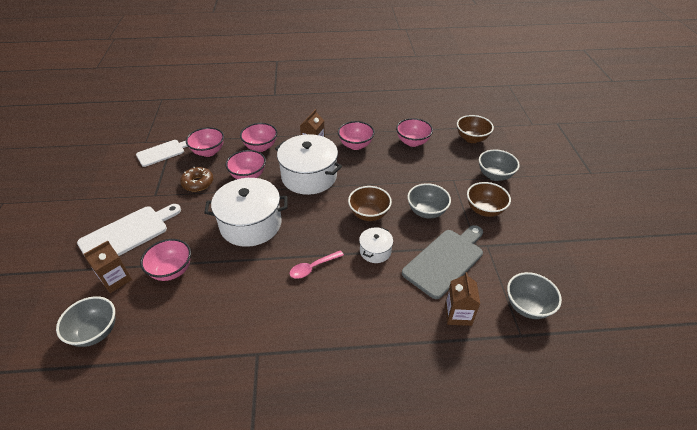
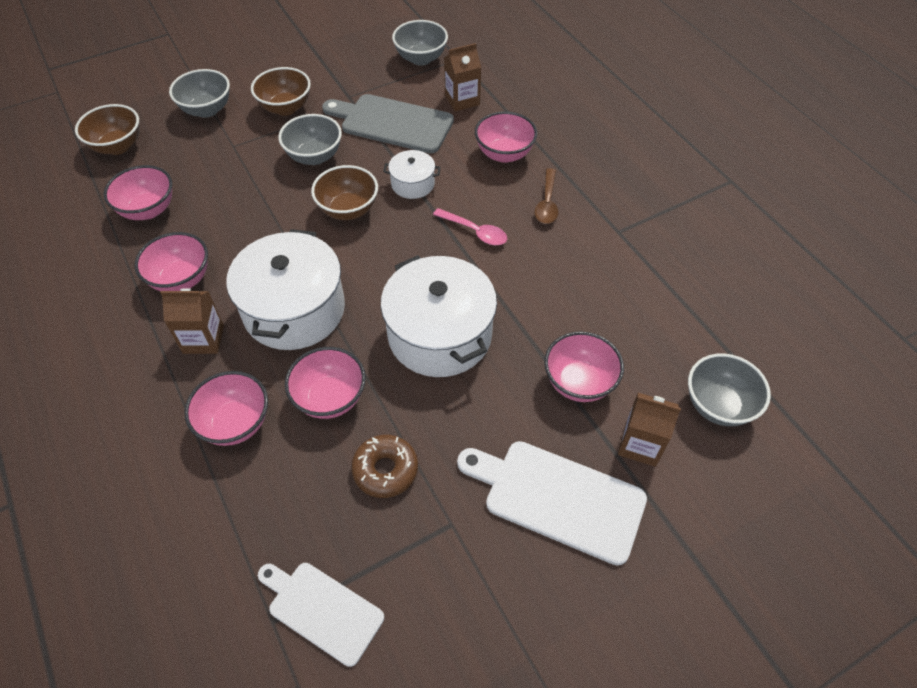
camera: 115 degrees left, 10 degrees up
(208, 152) = (285, 512): pink bowl -> pink bowl (504, 154)
(312, 320) = (547, 203): none -> brown spoon

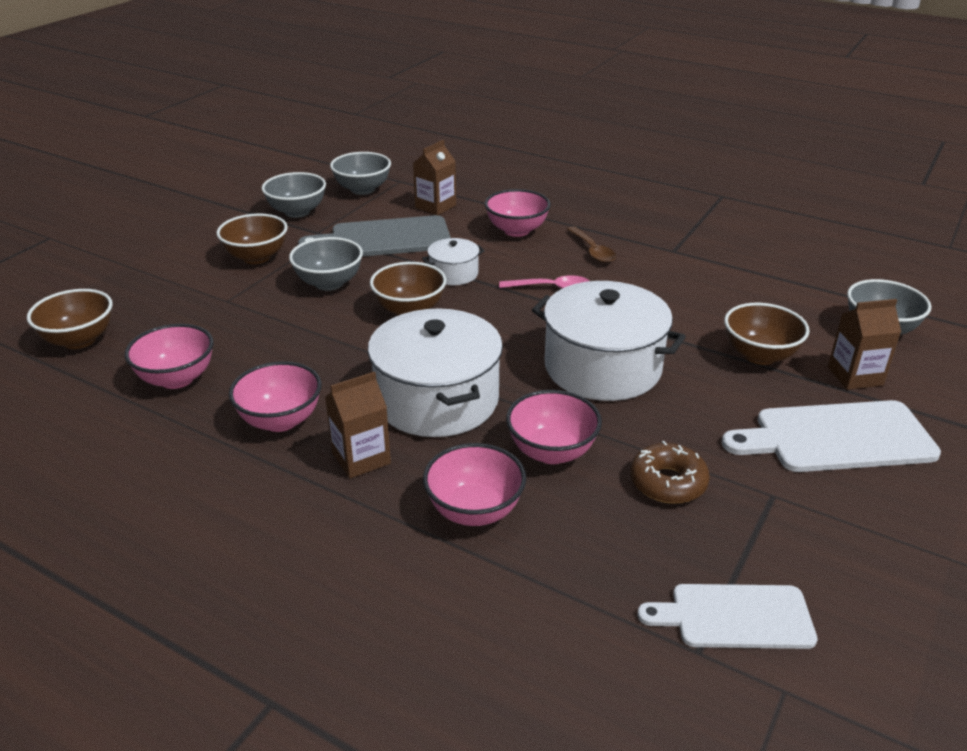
camera: 30 degrees left, 20 degrees down
(207, 110) = (164, 282): grey bowl -> grey bowl (297, 212)
(579, 382) = (759, 355): pink bowl -> brown bowl

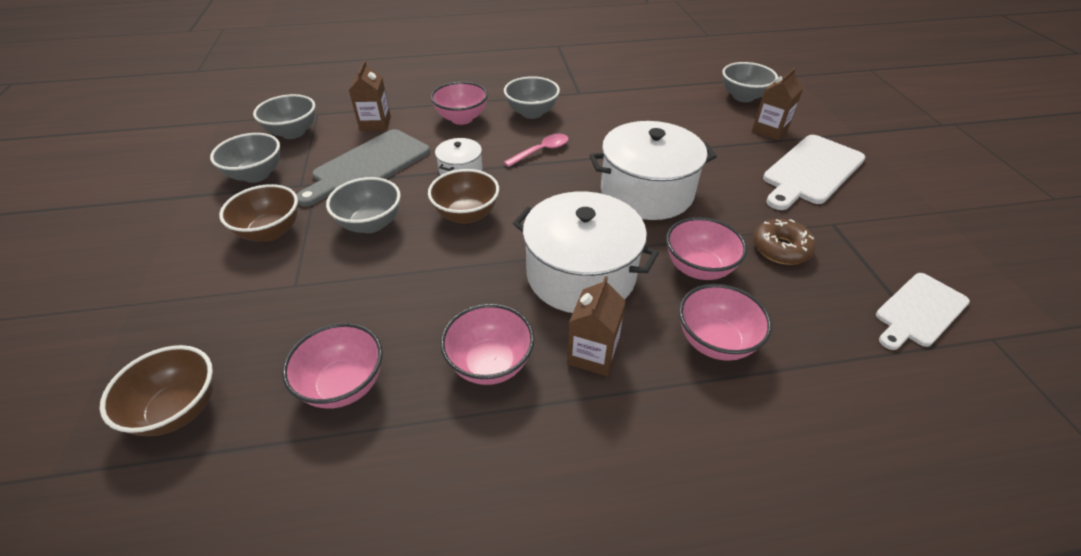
camera: 40 degrees left, 10 degrees up
(592, 251) = (532, 113): brown spoon -> grey bowl
(759, 355) = (713, 140): brown bowl -> none

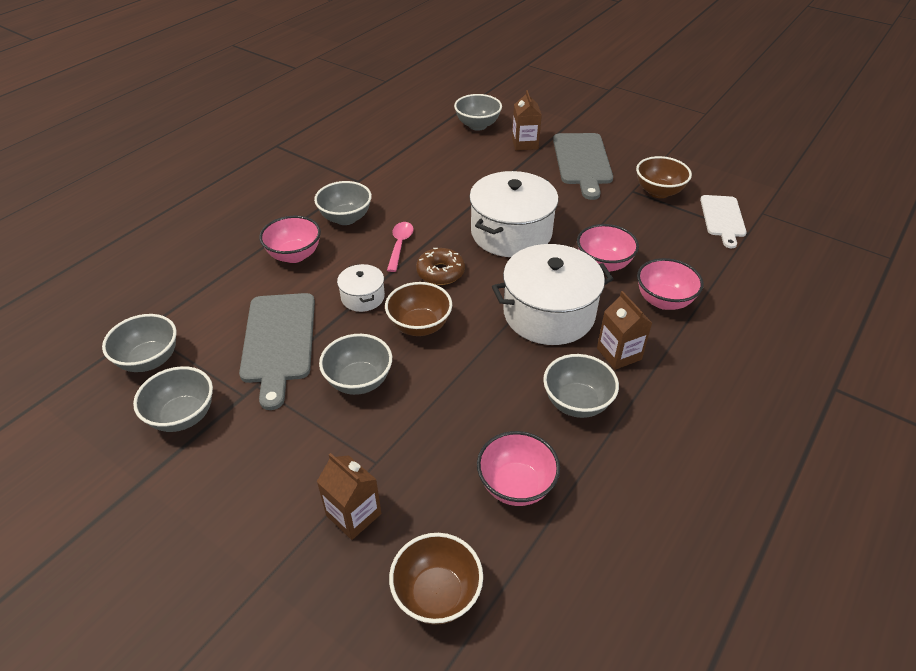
camera: 45 degrees left, 0 degrees up
(271, 232) = (286, 445): brown bowl -> brown bowl (658, 192)
(375, 124) = (221, 304): brown carton -> brown carton (353, 514)
(490, 363) = (576, 403): pink bowl -> grey bowl
(781, 248) = (627, 223): brown donut -> brown donut (440, 272)
(811, 171) = (582, 162): white cutting board -> grey cutting board

